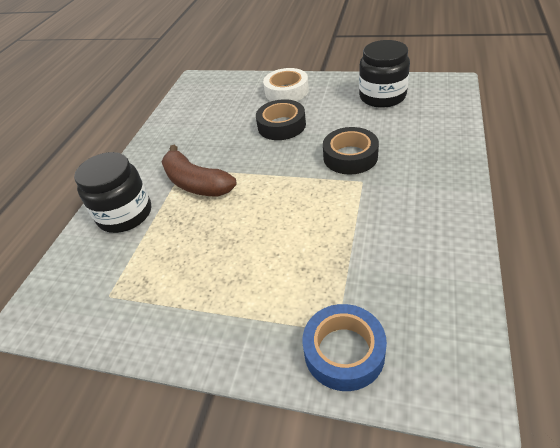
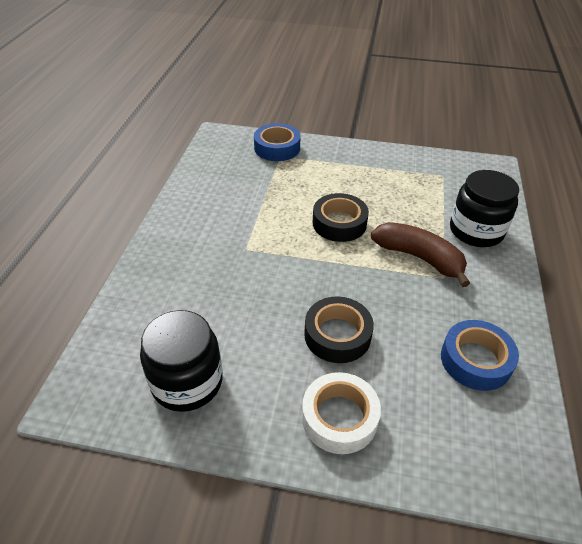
camera: 170 degrees right, 0 degrees up
(193, 120) = (475, 360): none -> blue tape
(350, 156) = (253, 278): black tape -> black tape (339, 223)

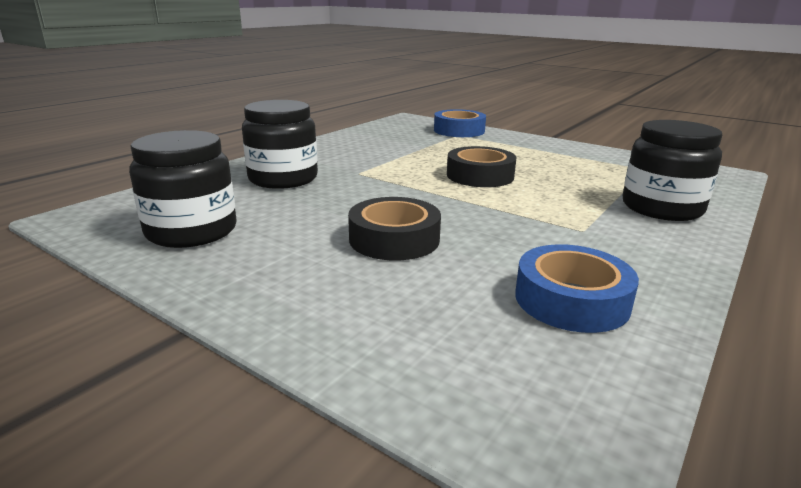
camera: 25 degrees right, 20 degrees down
(193, 279) = (283, 178): none -> black jar
(339, 417) = (323, 296): white tape -> none
(419, 258) = (560, 211): brown banana -> none

